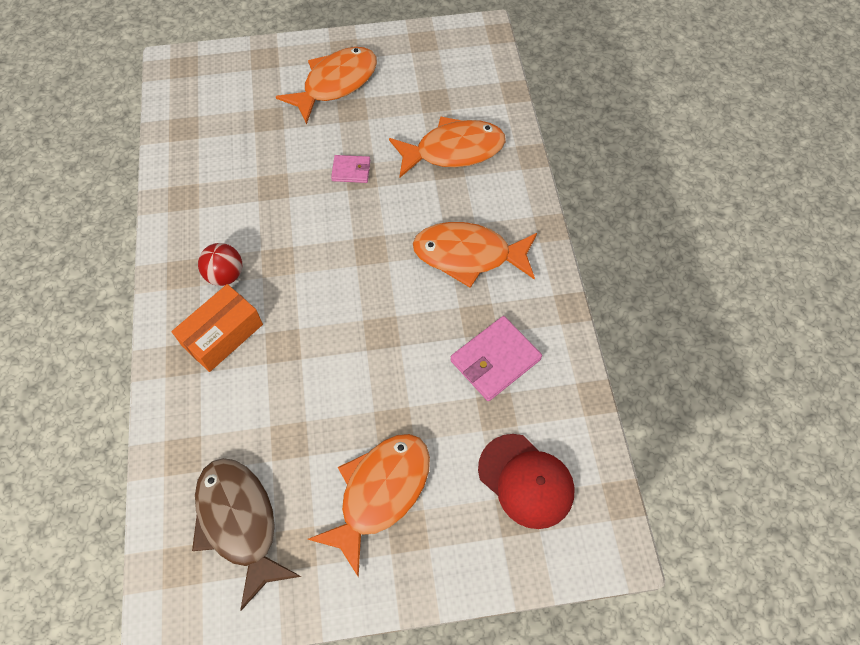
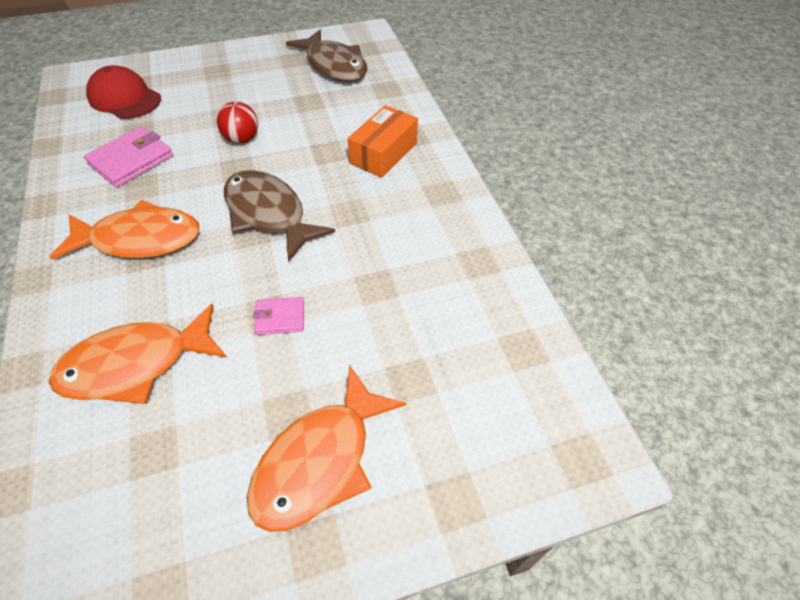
camera: 170 degrees right, 10 degrees down
(225, 275) = (398, 195): red ball -> red ball (242, 139)
(352, 268) = (269, 214): none -> brown fish
(380, 493) = (236, 84): orange fish -> none

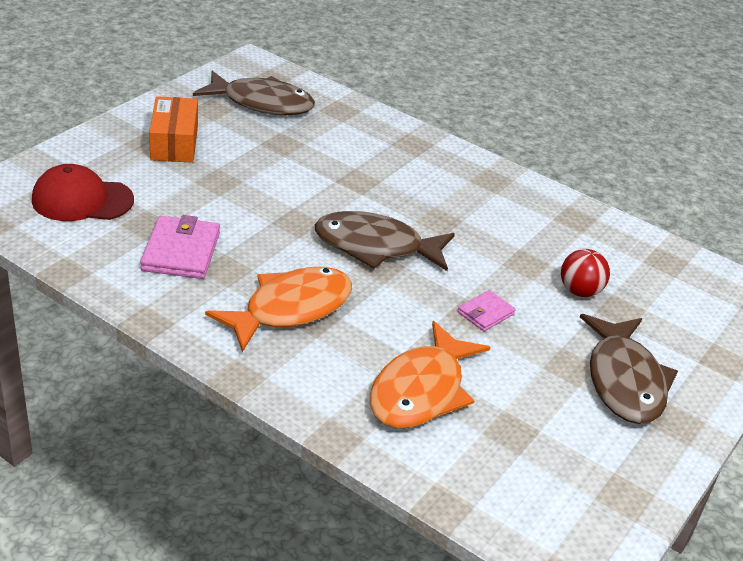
camera: 40 degrees left, 15 degrees down
(242, 139) = (265, 196): red ball -> red ball (580, 291)
(320, 460) = (624, 380): orange fish -> brown fish
(383, 153) = (407, 165): orange box -> orange box (174, 143)

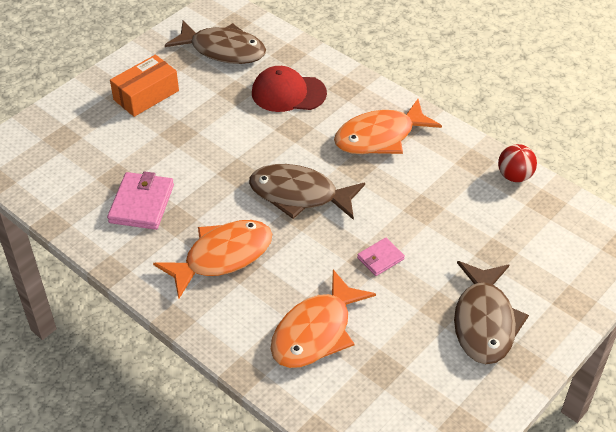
camera: 10 degrees right, 10 degrees up
(82, 200) = (68, 155): red cap -> red cap (288, 93)
(174, 143) = (146, 95): orange box -> orange box turned 45 degrees clockwise
(461, 191) = (380, 137): none -> orange fish
(580, 291) = (464, 235): red ball -> red ball (514, 176)

